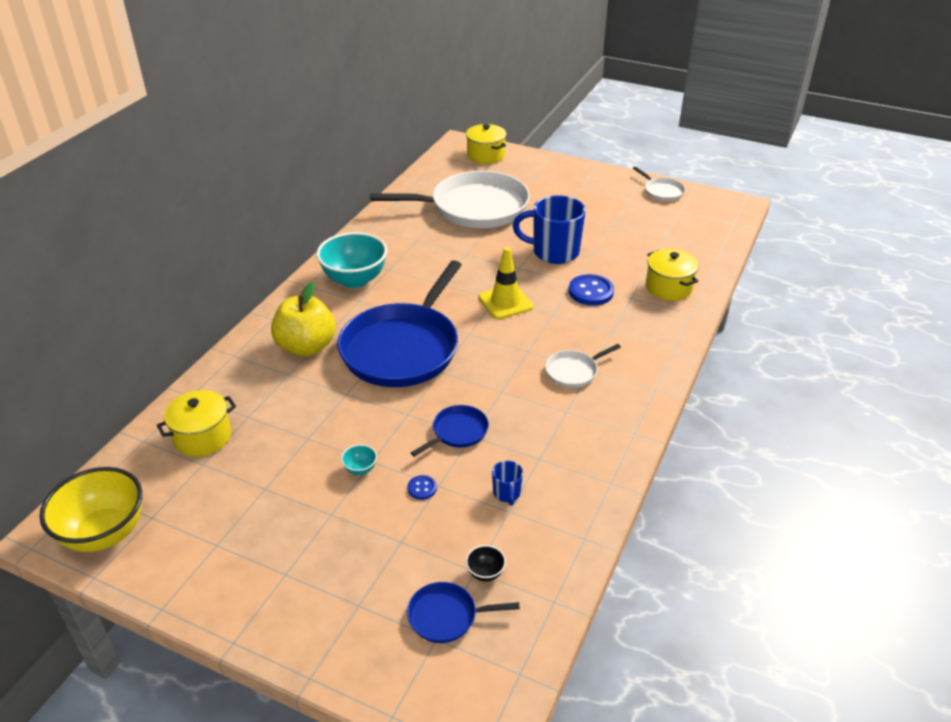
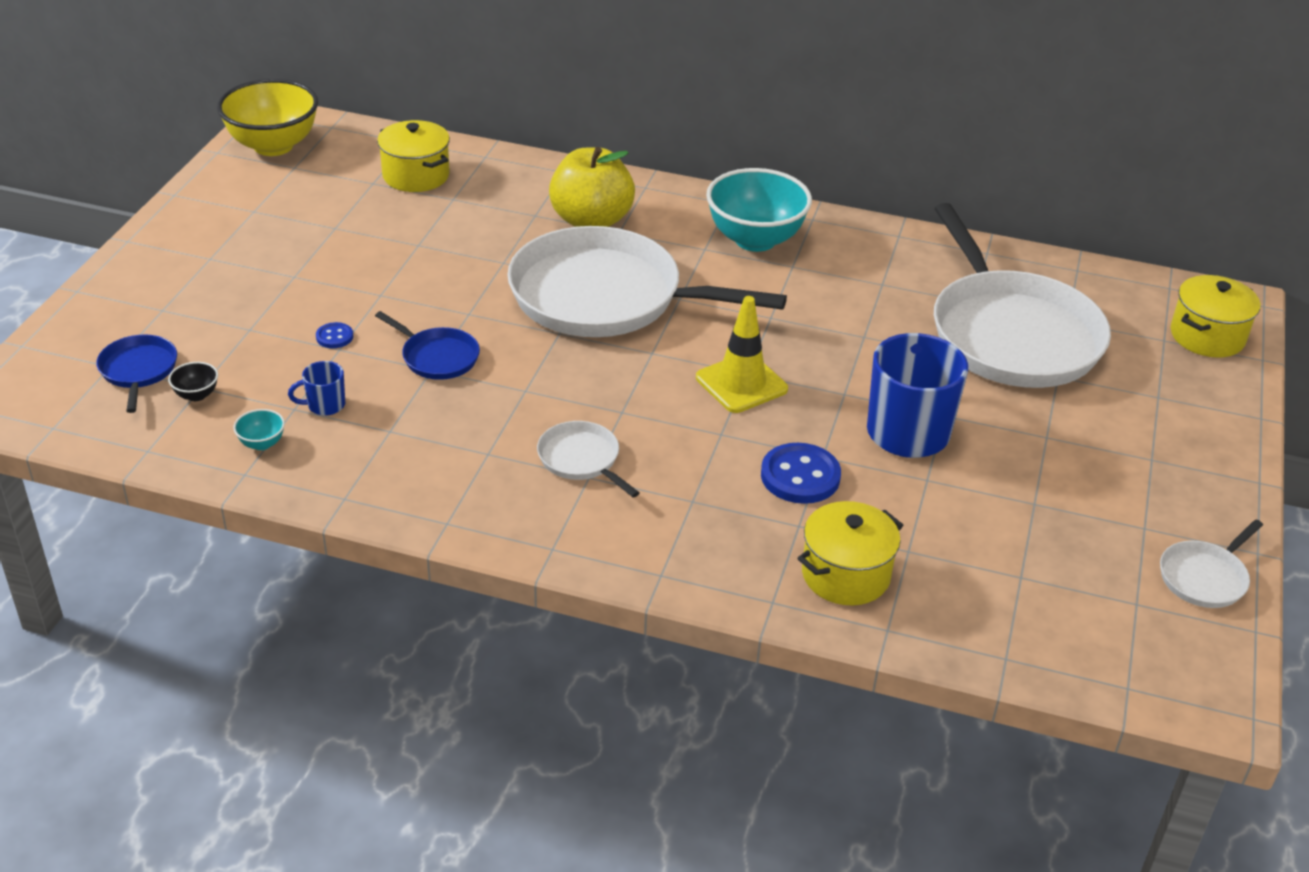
camera: 80 degrees right, 0 degrees up
(360, 469) = (366, 288): turquoise bowl -> turquoise bowl (262, 443)
(402, 348) = (604, 297): blue pan -> white pan

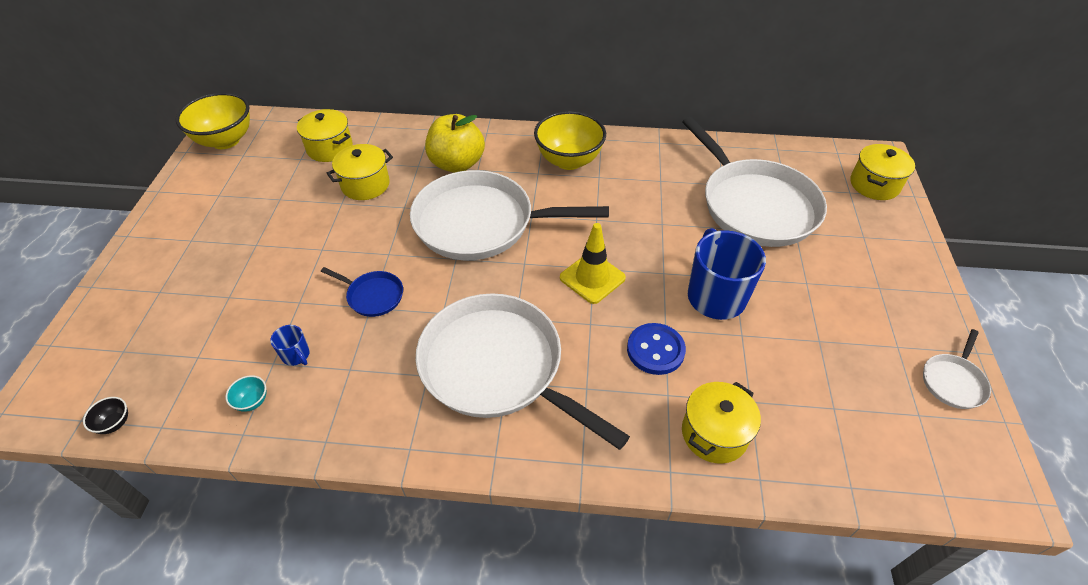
camera: 10 degrees left, 10 degrees up
(138, 370) = (146, 351): blue pan -> none
(196, 395) = (195, 365): black bowl -> black bowl (115, 423)
(325, 405) = (296, 355): blue mug -> blue mug turned 105 degrees counterclockwise
(334, 337) = (294, 292): blue button -> none
(456, 227) = (365, 185): none -> yellow pot
(581, 459) = (497, 367): white pan -> white pan, size x2.35
(755, 240) = (569, 161): turquoise bowl -> yellow bowl

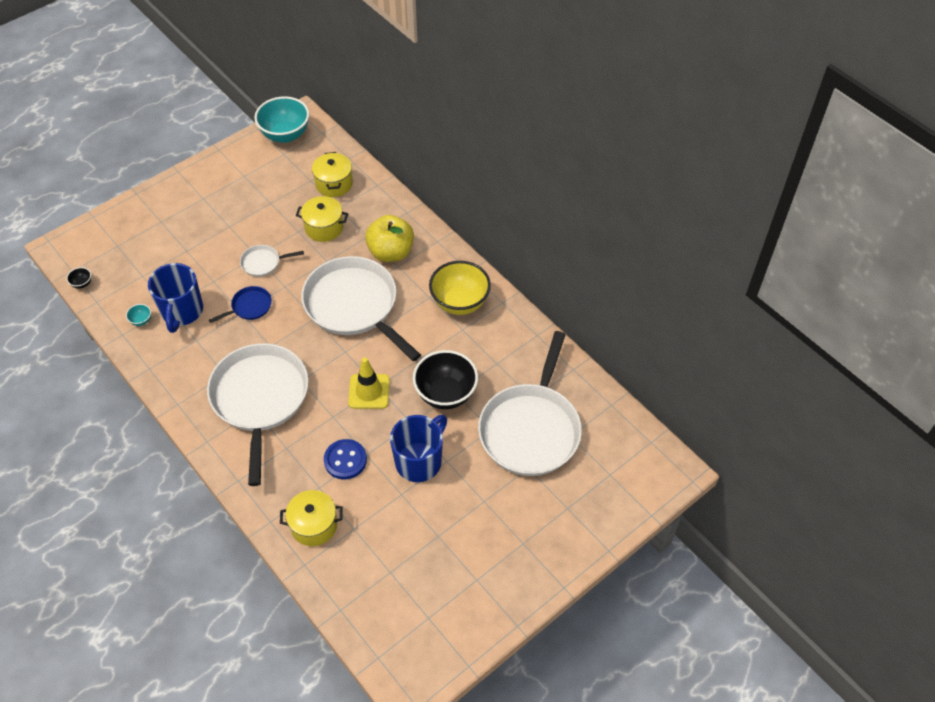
camera: 45 degrees right, 5 degrees up
(225, 141) = (285, 135): yellow bowl -> turquoise bowl
(296, 355) = (182, 311): blue mug -> blue mug, size x2.26
(373, 296) = (249, 306): blue pan -> blue pan turned 105 degrees counterclockwise
(657, 230) = (446, 394): none -> black bowl
(874, 185) = (636, 484): yellow pot -> none
(953, 381) = (476, 623): white pan -> white pan (263, 263)

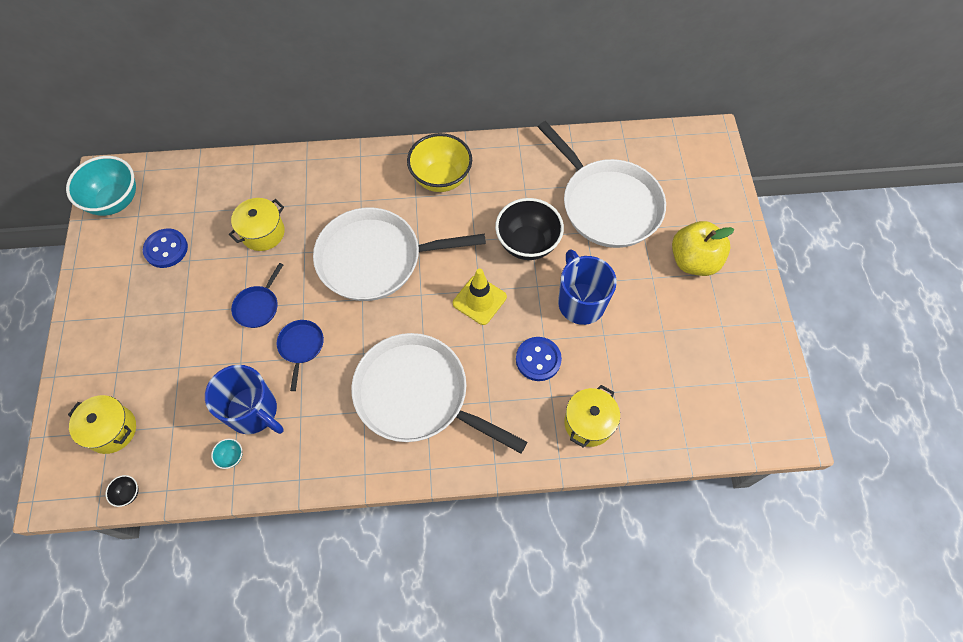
camera: 55 degrees left, 10 degrees up
(263, 263) = (258, 306): white pan -> blue pan
(269, 185) = (166, 249): none -> blue button
(334, 184) = (218, 196): yellow pot -> yellow pot (112, 430)
(391, 252) = (340, 197): yellow apple -> yellow apple (694, 261)

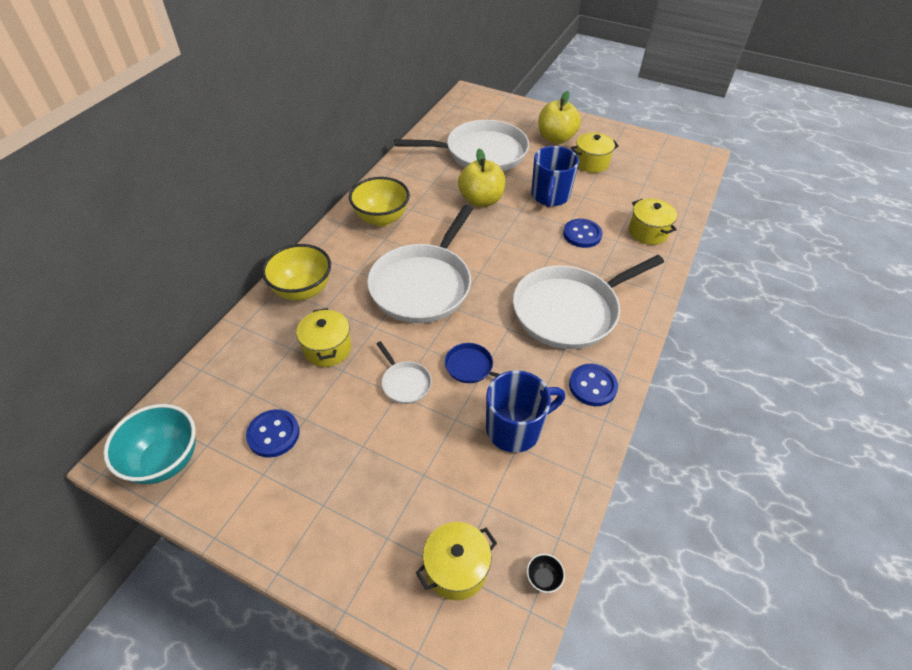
camera: 60 degrees left, 15 degrees down
(231, 457) = (552, 465): turquoise bowl -> none
(258, 306) = (405, 383): blue pan -> white pan
(314, 177) = (302, 290): none -> yellow bowl
(333, 454) = (592, 386): none -> blue button
(479, 300) = (510, 243): yellow traffic cone -> none
(527, 243) = (481, 200): black bowl -> yellow apple
(580, 302) = (550, 196): blue mug -> blue mug turned 90 degrees counterclockwise
(674, 316) = (591, 163): none -> yellow pot

